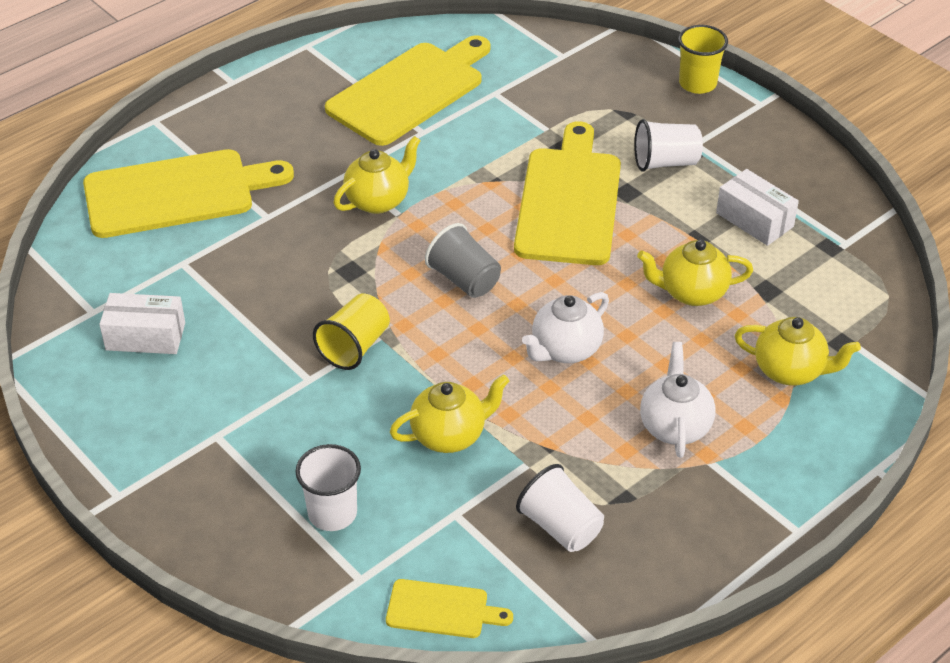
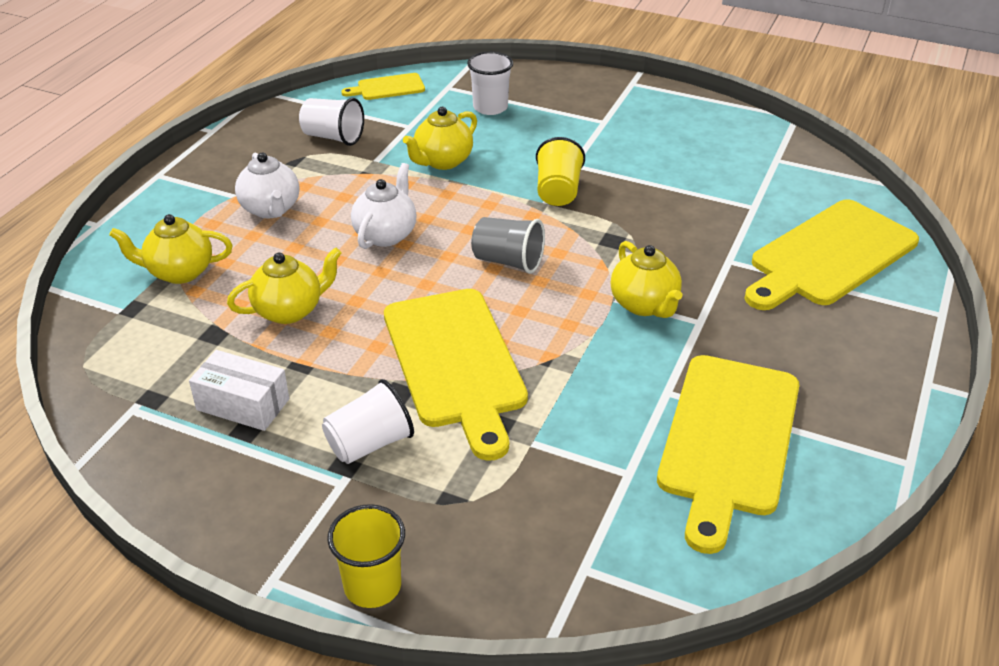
camera: 155 degrees right, 5 degrees down
(145, 336) = (719, 156): white box -> none
(378, 200) = (644, 305): yellow teapot -> yellow teapot turned 45 degrees counterclockwise

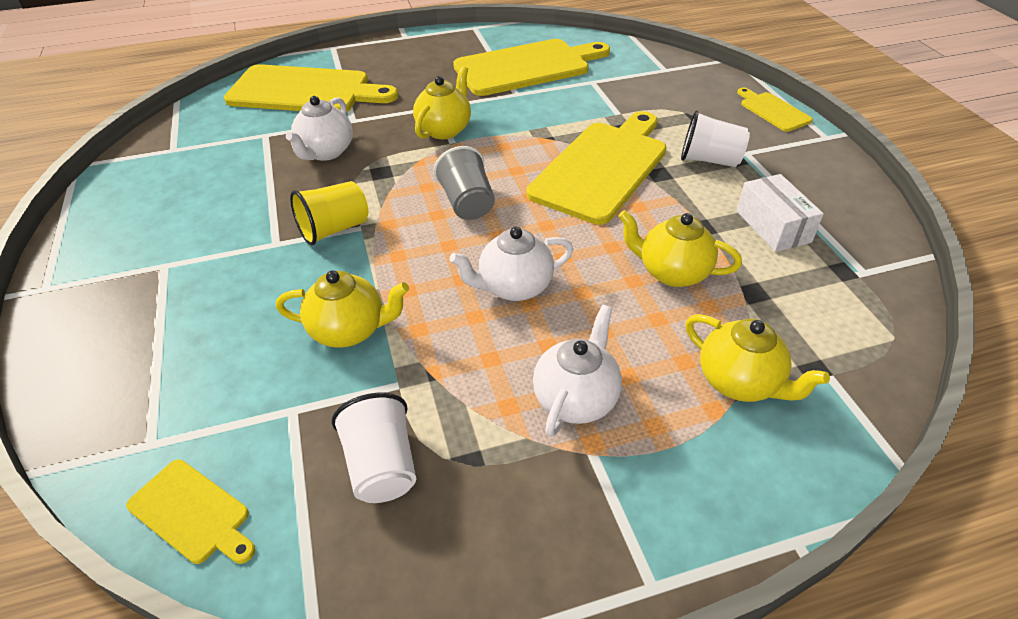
camera: 130 degrees left, 5 degrees up
(372, 586) = (773, 111): yellow cup -> yellow cutting board
(490, 107) = (187, 367): white cup -> none
(682, 226) = (325, 152): none -> white teapot

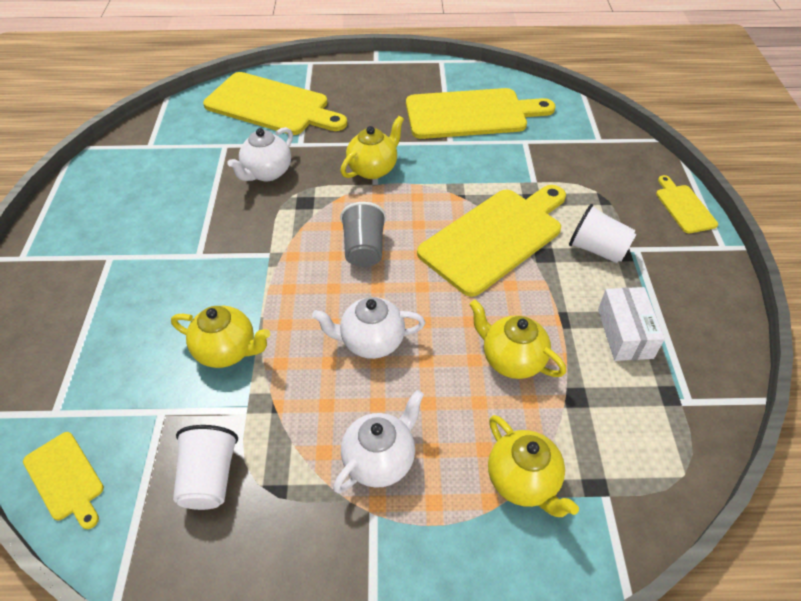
camera: 15 degrees right, 5 degrees up
(334, 229) = (248, 251): yellow cup -> none

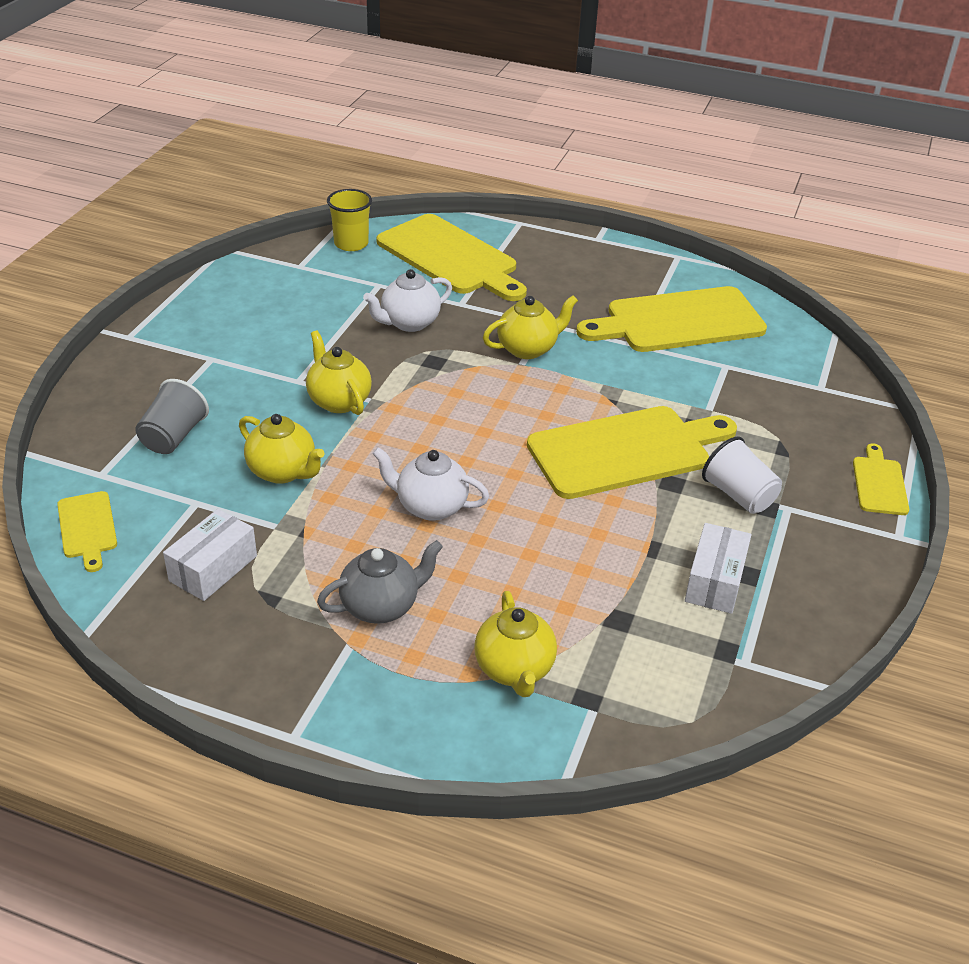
camera: 20 degrees right, 10 degrees down
(184, 114) = (351, 244): none -> yellow cup
(209, 478) = (213, 568): white cup -> white box
(364, 249) = (472, 422): grey cup -> grey cup (173, 437)
(380, 460) = (381, 606): white teapot -> grey teapot
(471, 114) = (678, 321): yellow cutting board -> yellow cutting board turned 150 degrees clockwise
(511, 359) = (570, 566): yellow teapot -> yellow teapot (339, 401)

